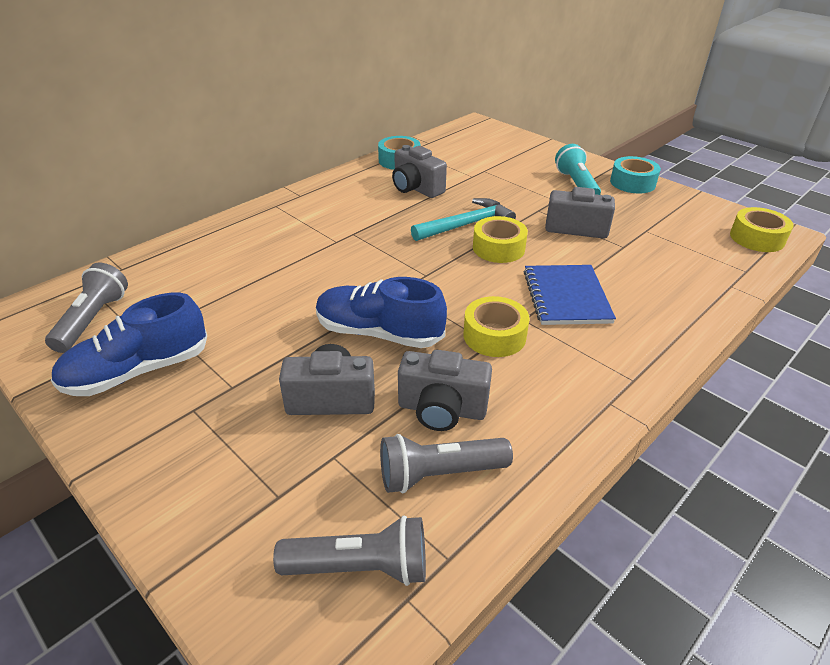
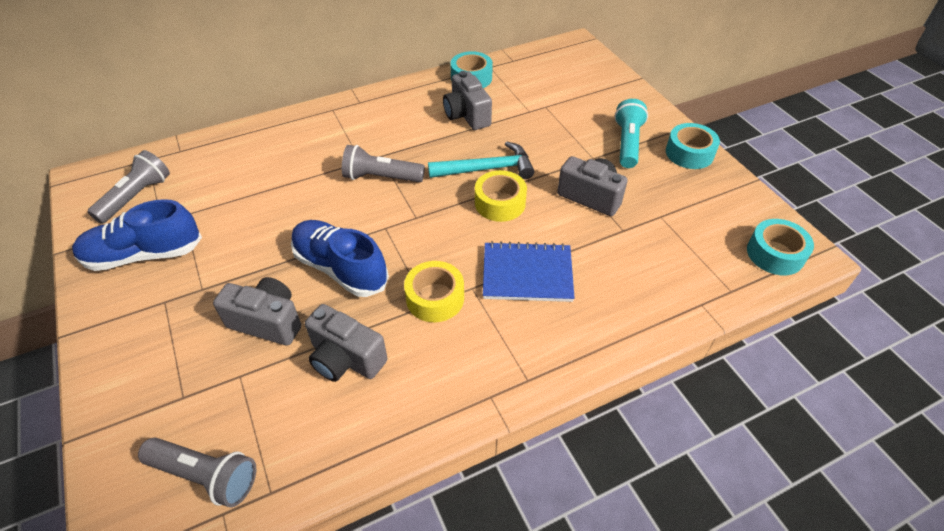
camera: 20 degrees right, 10 degrees up
(439, 474) = (308, 417): grey flashlight -> grey flashlight (381, 177)
(566, 297) = (527, 274): blue notebook -> blue notebook turned 75 degrees clockwise
(757, 238) = (775, 254): yellow tape -> turquoise tape

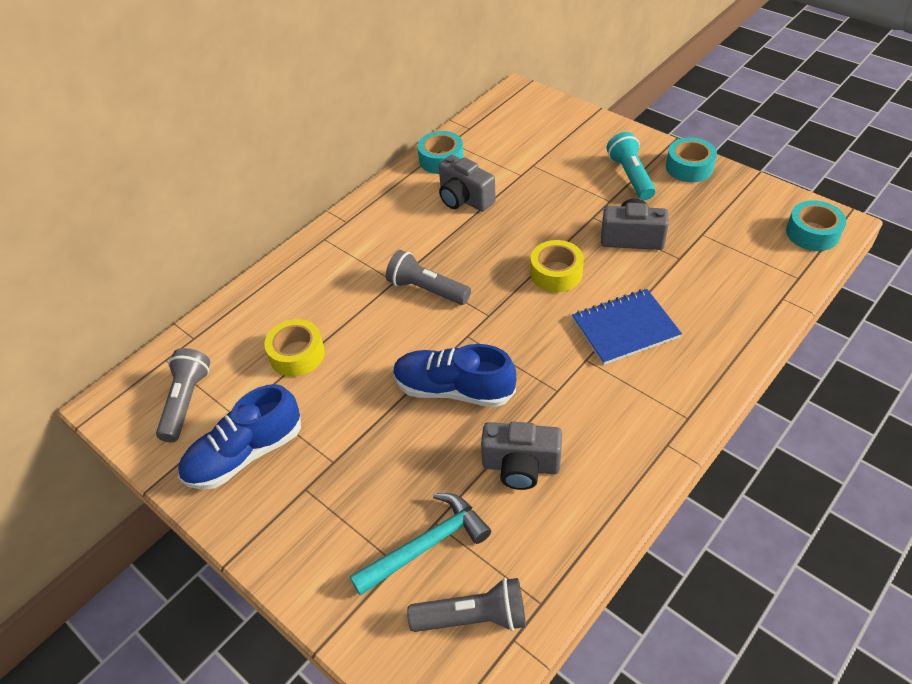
camera: 20 degrees left, 0 degrees up
(267, 322) = (423, 465): grey camera -> none
(381, 177) = (427, 289): grey flashlight -> grey flashlight turned 45 degrees clockwise
(435, 298) = (560, 381): yellow tape -> yellow tape (297, 354)
(487, 169) = (521, 245): turquoise hammer -> turquoise hammer (426, 545)

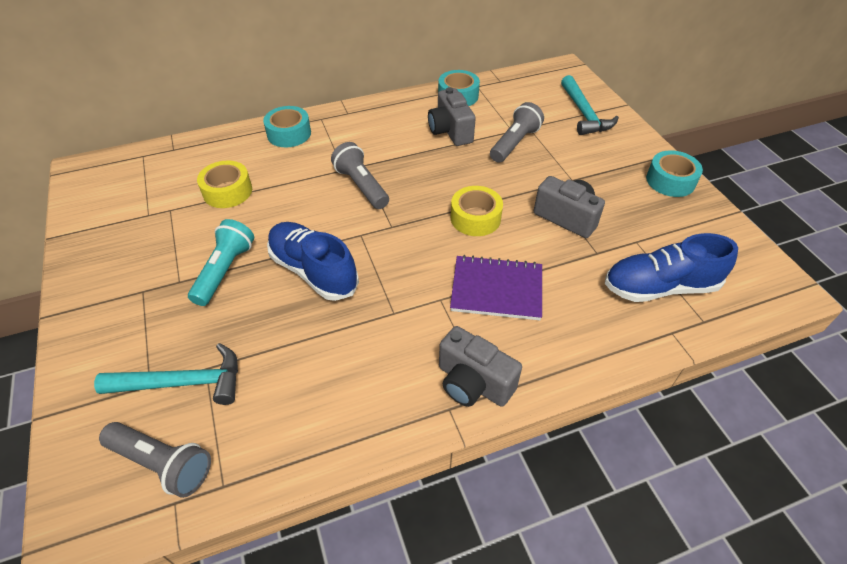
camera: 25 degrees right, 0 degrees up
(186, 402) = (128, 190): grey flashlight -> grey flashlight (514, 143)
(245, 454) = (129, 245): blue shoe -> blue shoe (660, 287)
(521, 466) = (309, 360): grey camera -> grey camera (473, 383)
(571, 132) = (584, 113): none -> turquoise hammer
(625, 328) = (496, 289): blue notebook -> purple notebook
(630, 176) = (608, 167): turquoise flashlight -> turquoise flashlight (225, 271)
(812, 233) = (752, 287): turquoise tape -> turquoise tape (289, 134)

